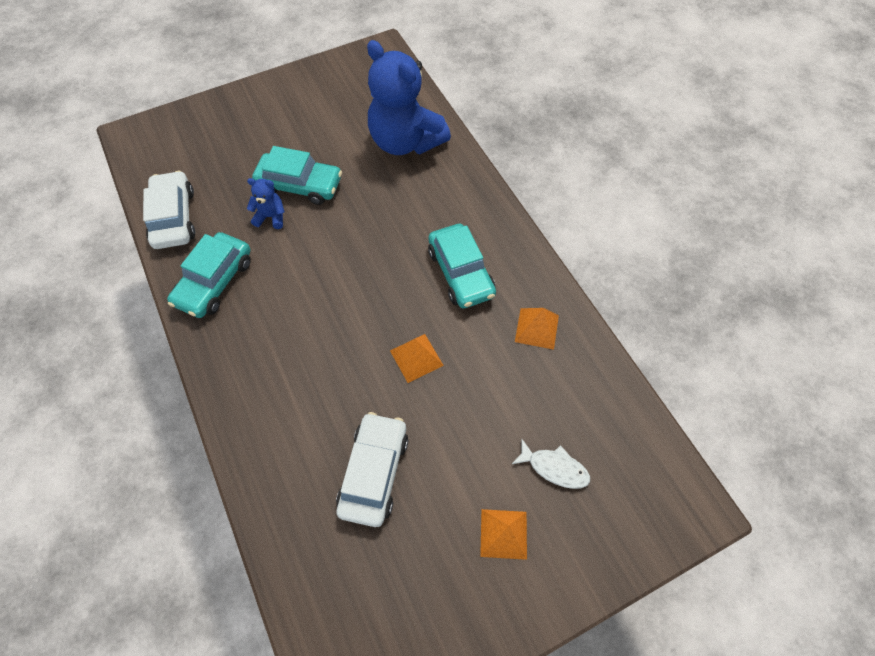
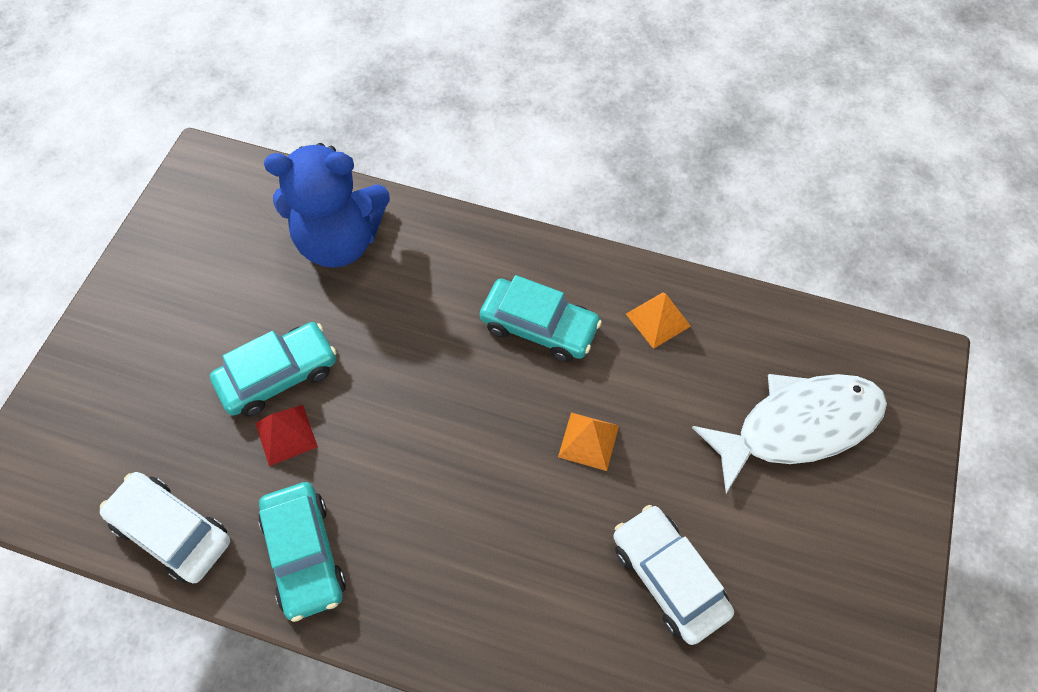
camera: 45 degrees left, 0 degrees up
(271, 217) = (286, 434): blue teddy bear -> red pyramid
(503, 533) = (821, 519): orange pyramid -> none
(554, 468) = (798, 426): white fish -> white fish, size x2.21

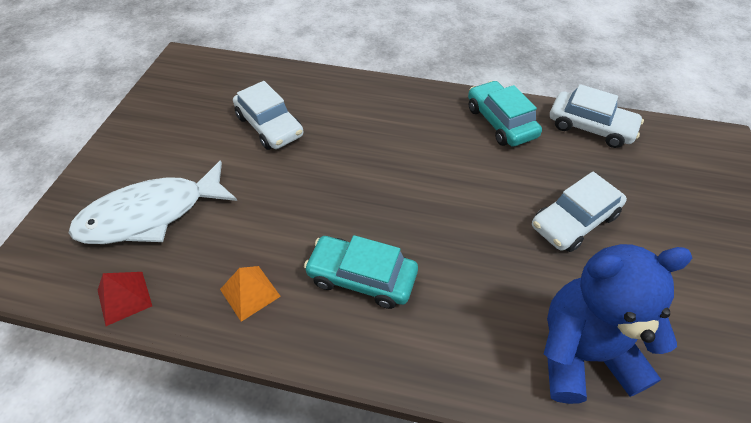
camera: 175 degrees right, 10 degrees down
(278, 375) = (574, 221): turquoise car -> white car
(286, 434) = (546, 182): red pyramid -> red pyramid (124, 298)
(588, 441) = (318, 193): orange pyramid -> none

